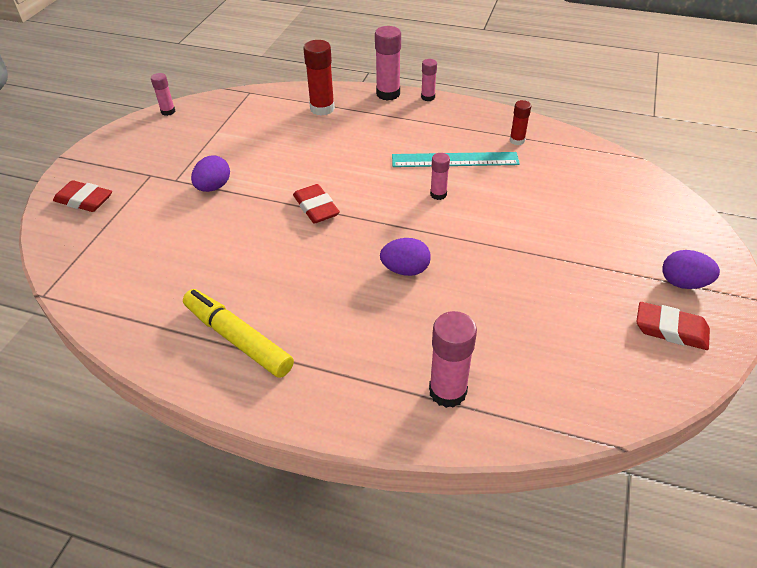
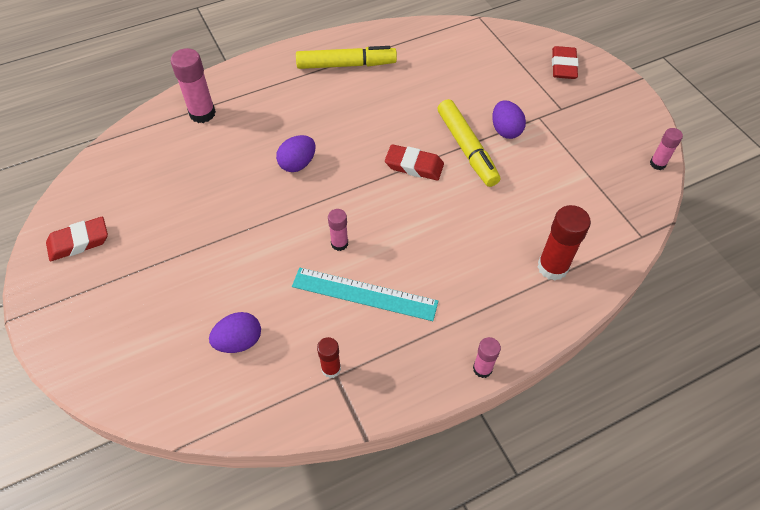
camera: 135 degrees right, 10 degrees up
(84, 200) = (563, 66): red eraser -> red eraser turned 60 degrees counterclockwise
(261, 194) = (467, 148): none -> yellow marker
(388, 94) = (525, 340): pink glue stick -> none
(455, 160) = (364, 294): turquoise ruler -> turquoise ruler turned 60 degrees clockwise
(683, 283) = (82, 292): purple egg -> purple egg (239, 341)

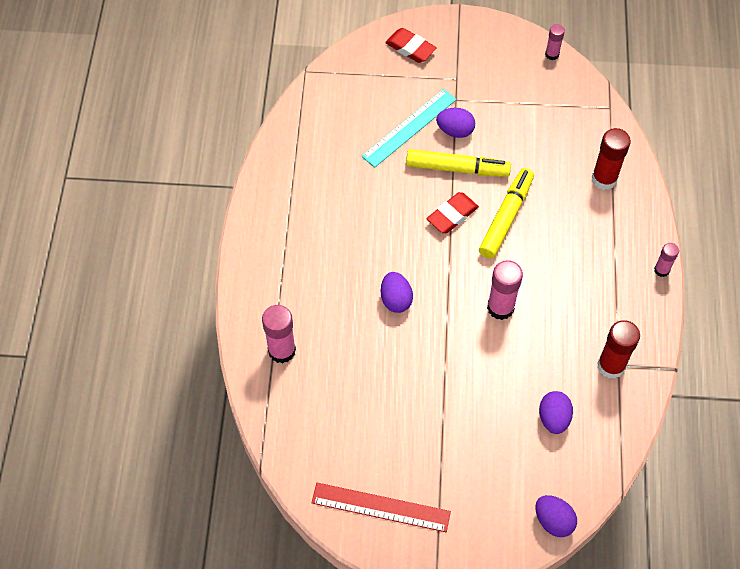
camera: 60 degrees left, 5 degrees up
(79, 242) = (381, 507): red eraser -> red ruler
(118, 391) = (553, 521): none -> purple egg
(331, 369) = (611, 366): red glue stick -> red glue stick, size x1.72
(339, 243) = (500, 307): pink glue stick -> pink glue stick, size x1.72
(346, 65) = (296, 206): yellow marker -> yellow marker (506, 217)
(364, 294) = (558, 313): turquoise ruler -> turquoise ruler (409, 128)

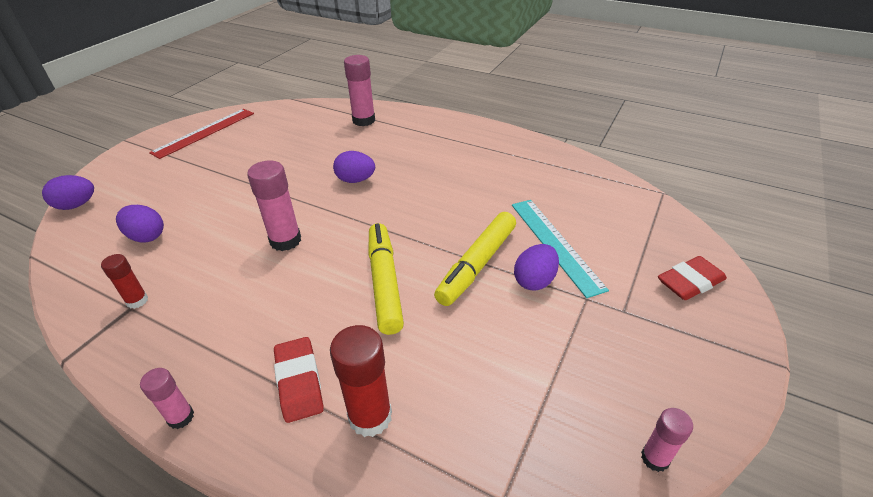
camera: 115 degrees right, 20 degrees down
(452, 215) = (418, 241): red eraser -> red eraser (299, 382)
(506, 217) = (384, 283): yellow marker -> yellow marker turned 150 degrees counterclockwise
(611, 366) = (137, 301): red glue stick -> red glue stick, size x0.58

